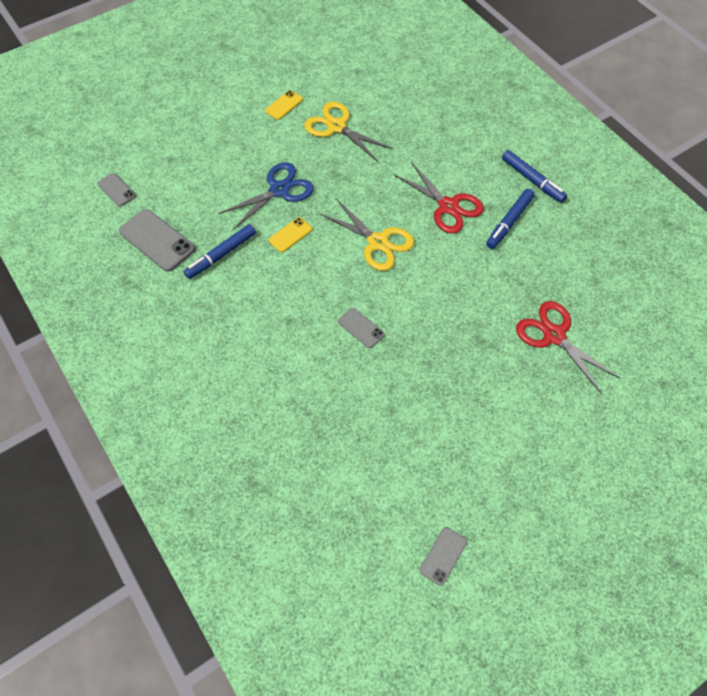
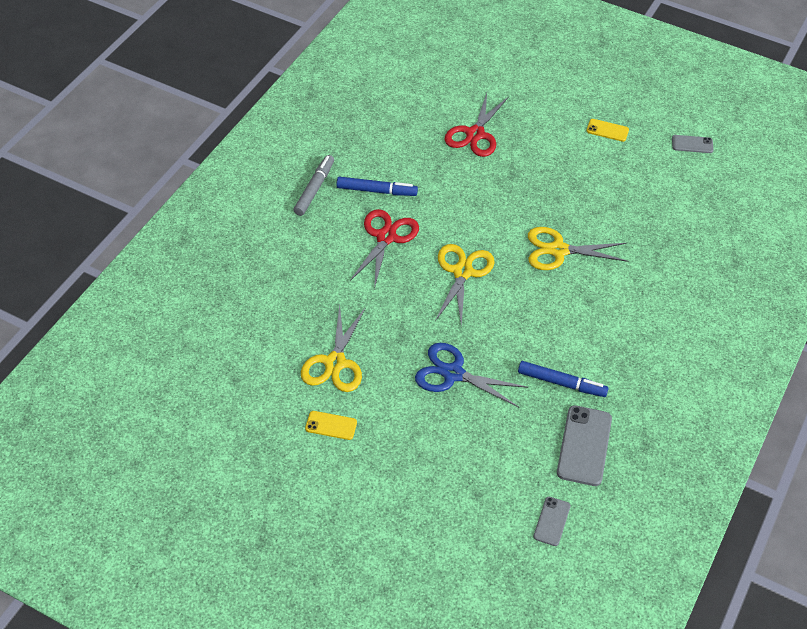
camera: 120 degrees left, 10 degrees down
(290, 235) = (500, 340): yellow phone -> yellow phone (607, 130)
(361, 328) = (558, 250): grey phone -> yellow scissors
(532, 180) = (314, 189): blue marker -> grey marker

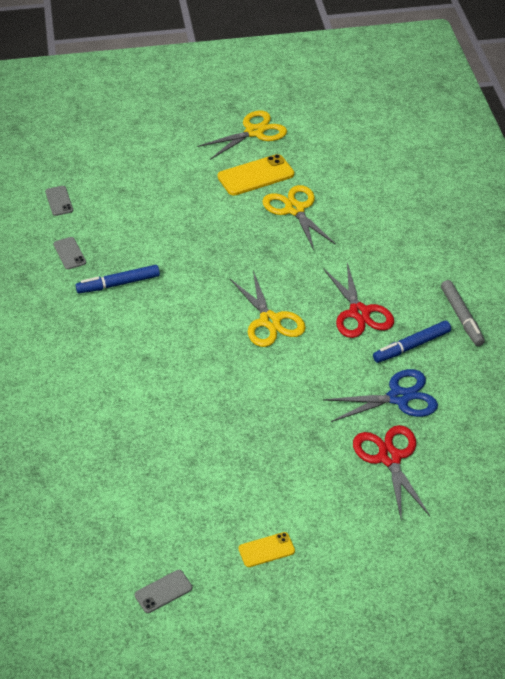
camera: 145 degrees right, 5 degrees down
(331, 425) = (255, 175): yellow phone -> yellow phone, size x1.78
(453, 373) = (205, 247): blue scissors -> blue scissors (399, 397)
(558, 250) = (207, 386): yellow scissors -> yellow scissors (254, 132)
(584, 445) = (69, 253): grey phone -> grey phone, size x0.56

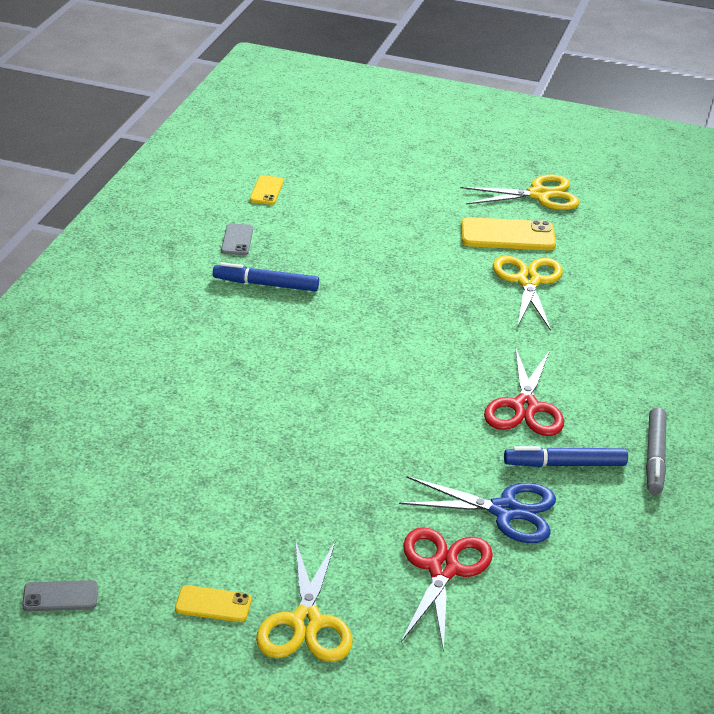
camera: 25 degrees right, 10 degrees down
(59, 201) = (266, 190): grey phone -> yellow phone
(269, 321) = (408, 378): yellow scissors -> yellow scissors (306, 623)

